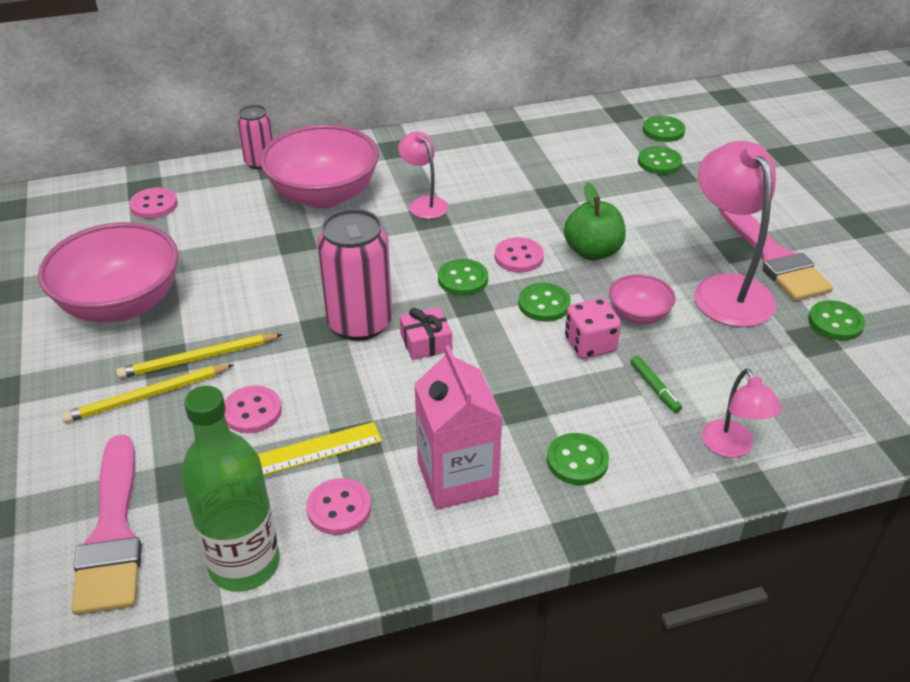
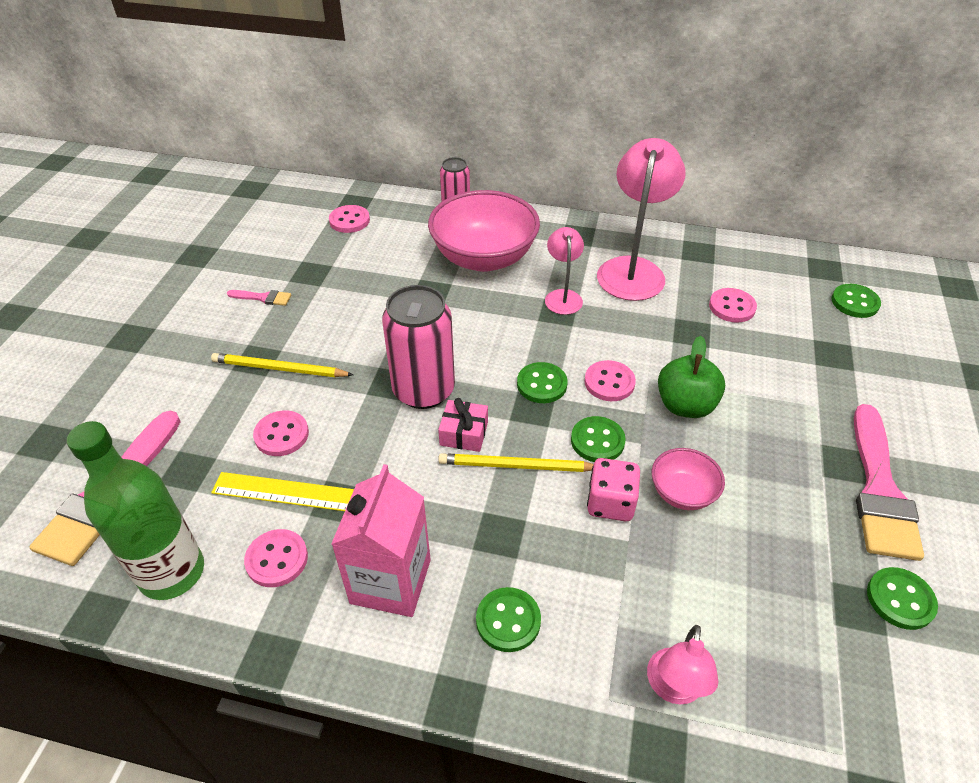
camera: 30 degrees right, 5 degrees up
(121, 304) = (263, 298): pink bowl -> pink brush
(147, 396) = (220, 386): yellow pencil -> yellow pencil (516, 466)
(573, 165) = (732, 307): none -> pink button
(654, 388) = (641, 580): green marker -> none
(659, 162) = (825, 335): green button -> none
(726, 289) = (797, 505): pink lamp -> pink lamp (633, 269)

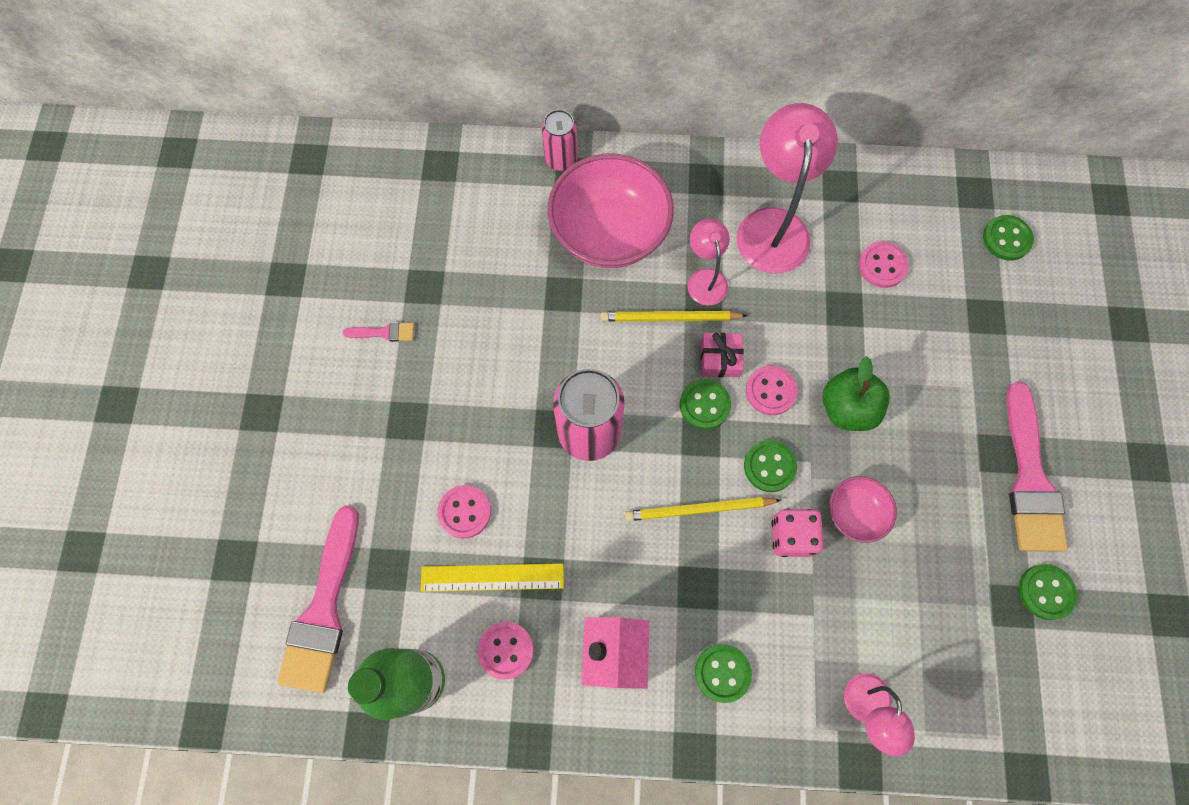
camera: 10 degrees left, 25 degrees up
(279, 369) = (435, 429): yellow pencil -> yellow pencil (669, 318)
(349, 220) = (443, 195): pink button -> none
(464, 433) = (641, 479): pink gift -> pink gift (720, 359)

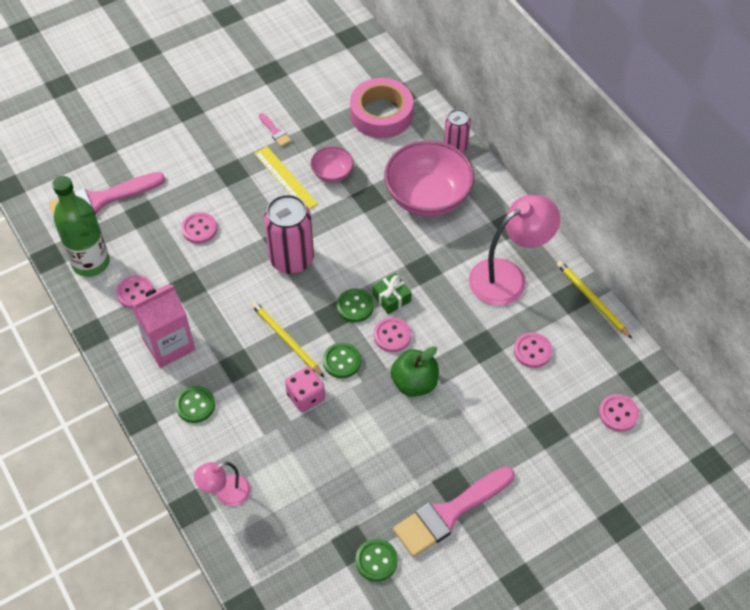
camera: 55 degrees right, 15 degrees down
(453, 202) = (381, 114): none -> pink tape
(492, 577) = (171, 263): yellow ruler -> yellow ruler (285, 178)
(669, 318) = (397, 258): yellow pencil -> yellow pencil (591, 299)
(705, 278) = (439, 261): pink lamp -> none
(720, 359) = (391, 298): pink gift -> green gift
(855, 513) = (346, 423): pink bowl -> pink bowl (332, 173)
(1006, 239) = (618, 413): green button -> pink button

